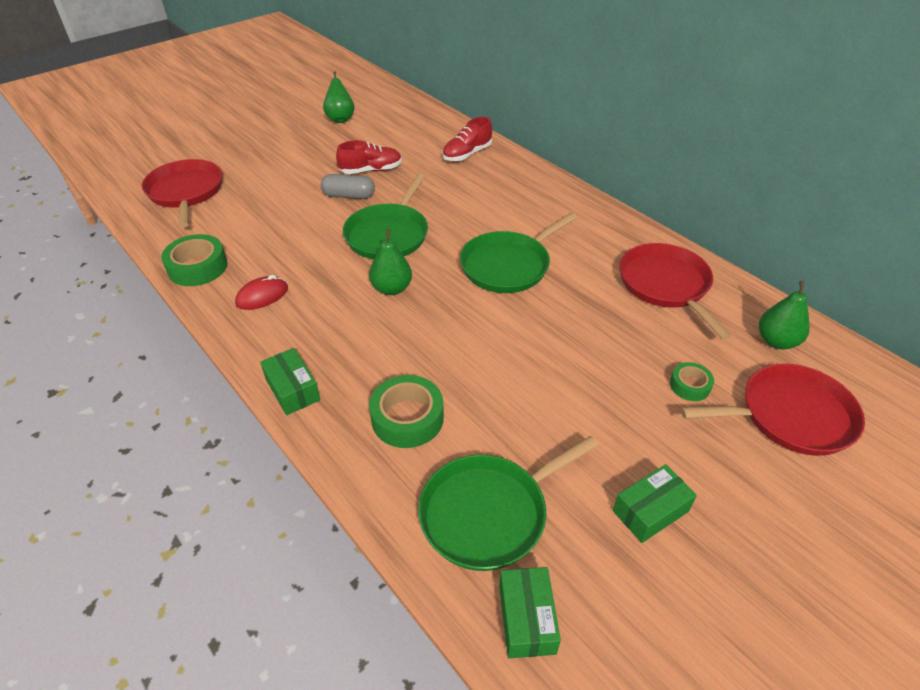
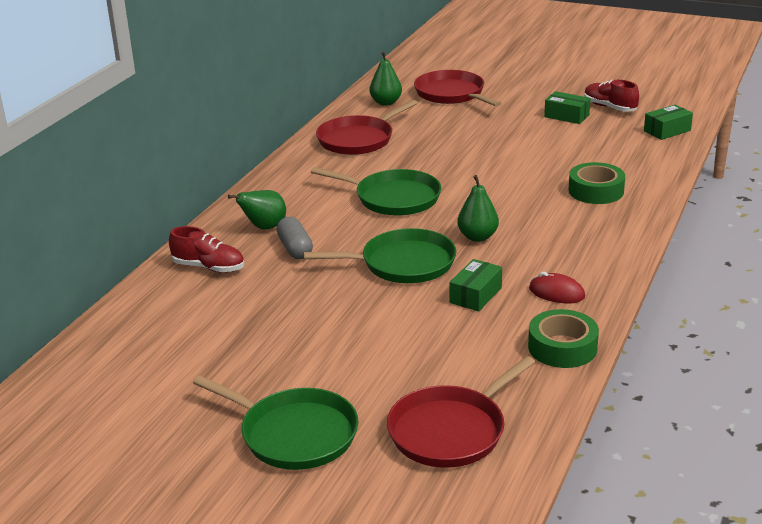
camera: 115 degrees left, 15 degrees down
(292, 389) = (629, 237): green box -> green box (475, 295)
(340, 119) = (168, 389): green pear -> green pear (264, 227)
(349, 196) = (356, 310): grey capsule -> grey capsule (295, 248)
(371, 170) = (291, 315): red shoe -> red shoe (609, 107)
(488, 513) = (626, 151): green pan -> green pan (294, 434)
(689, 385) = (458, 119): green tape -> none

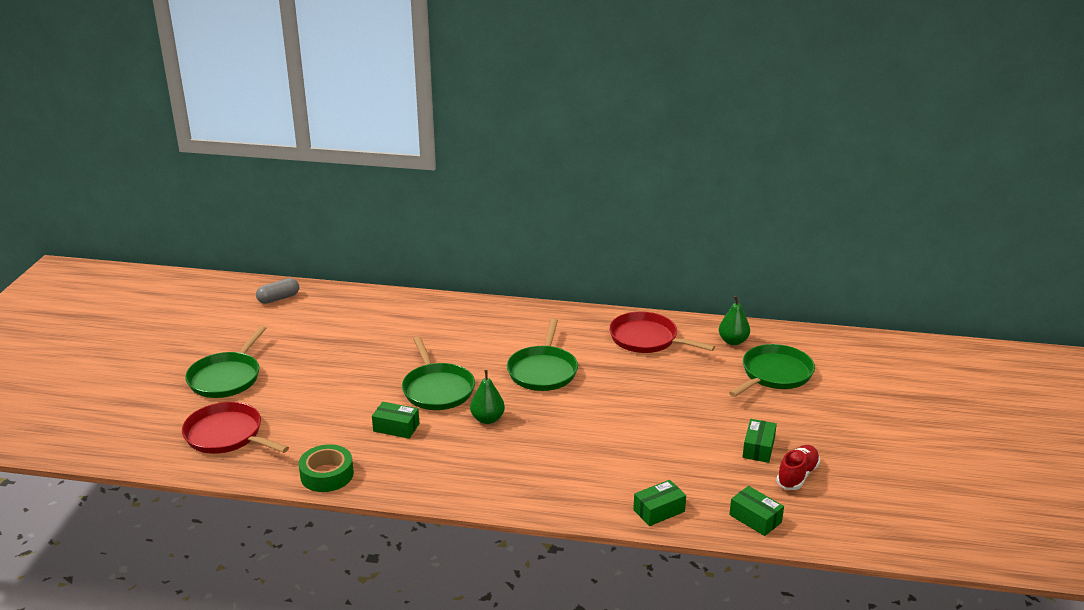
camera: 75 degrees right, 0 degrees up
(209, 267) = (417, 312): red shoe -> none
(264, 227) = (478, 323): green pear -> none
(295, 248) = (450, 340): grey capsule -> grey capsule (278, 298)
(451, 94) = (774, 374): red pan -> green pan
(556, 293) = (405, 466): red mouse -> none
(596, 191) = (593, 477): green tape -> none
(652, 167) = (659, 510): none -> green box

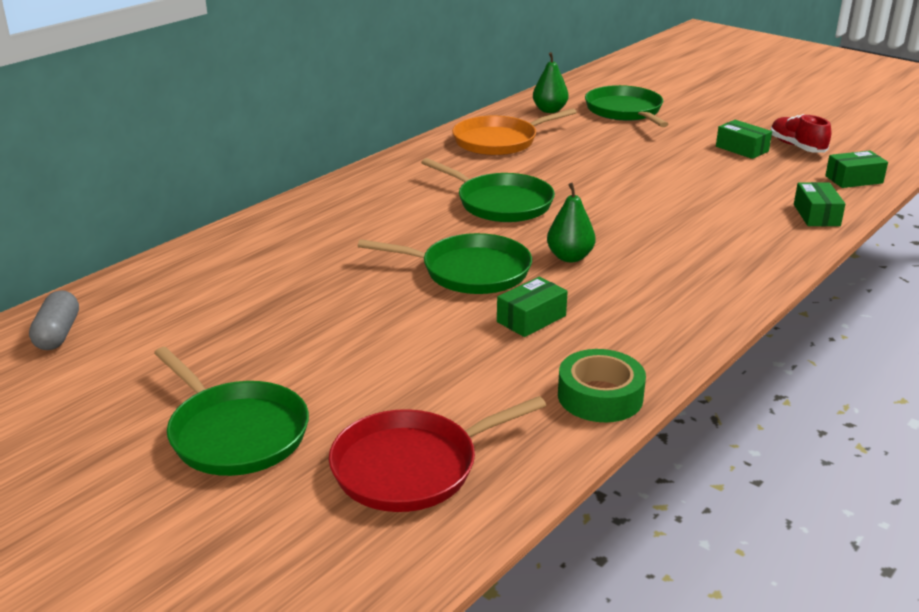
camera: 60 degrees left, 0 degrees up
(646, 339) = (499, 141): red pan -> orange pan

